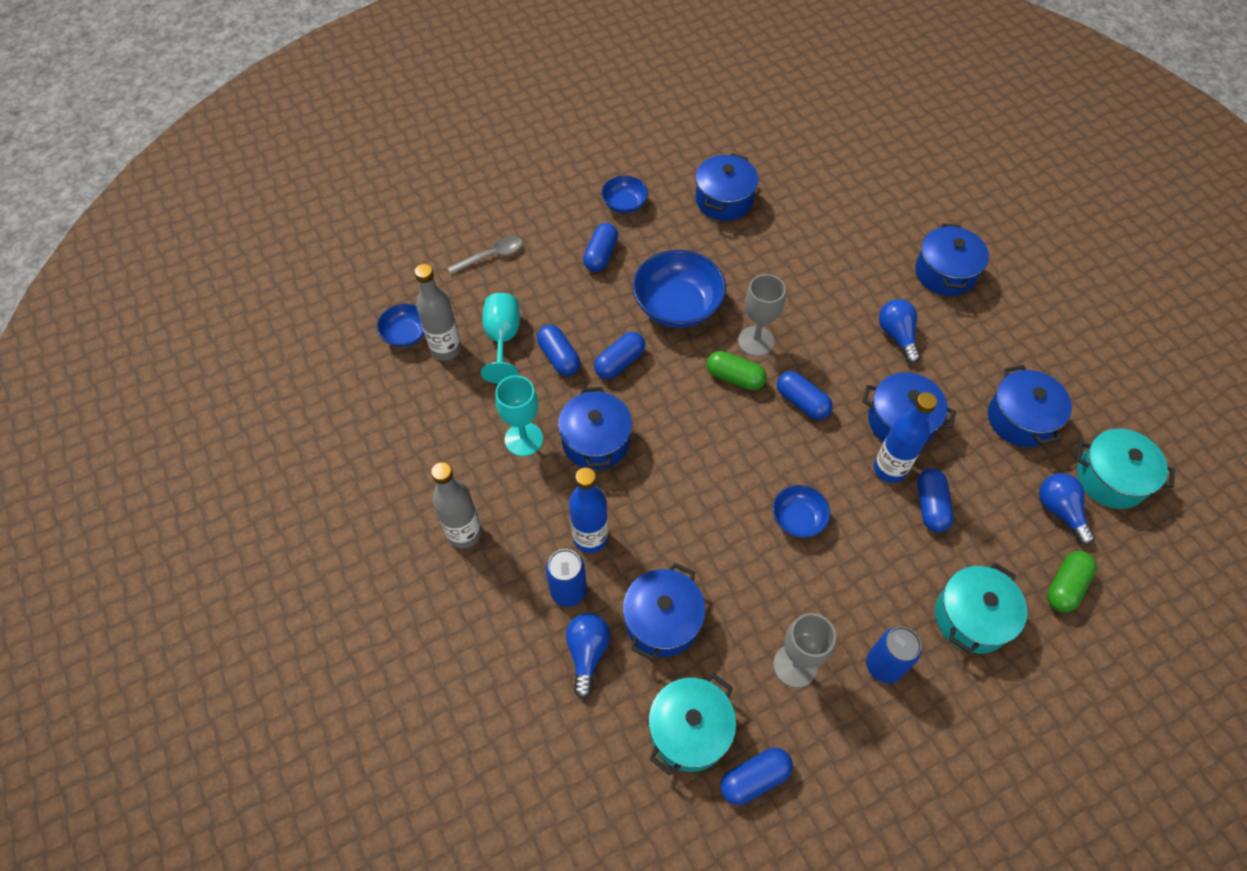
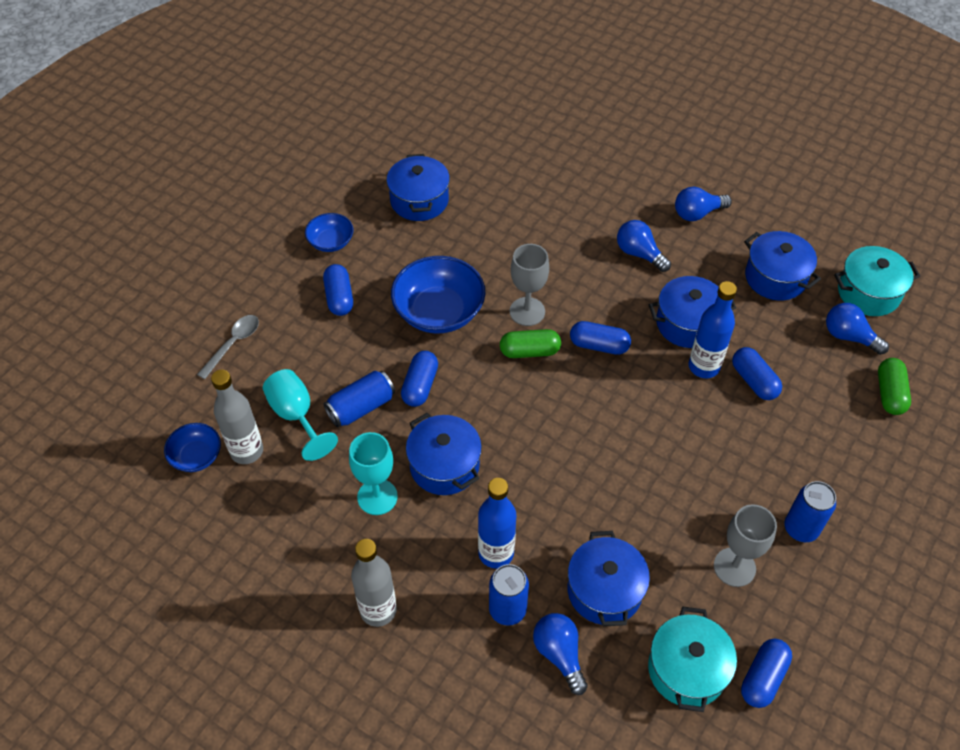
camera: 30 degrees left, 5 degrees down
(559, 357) = (361, 407): blue capsule -> blue can
(798, 519) = (659, 445): blue bowl -> none
(945, 273) = (643, 184): blue pot -> none
(971, 617) = (840, 454): turquoise pot -> none
(981, 323) = (697, 213): none -> blue light bulb

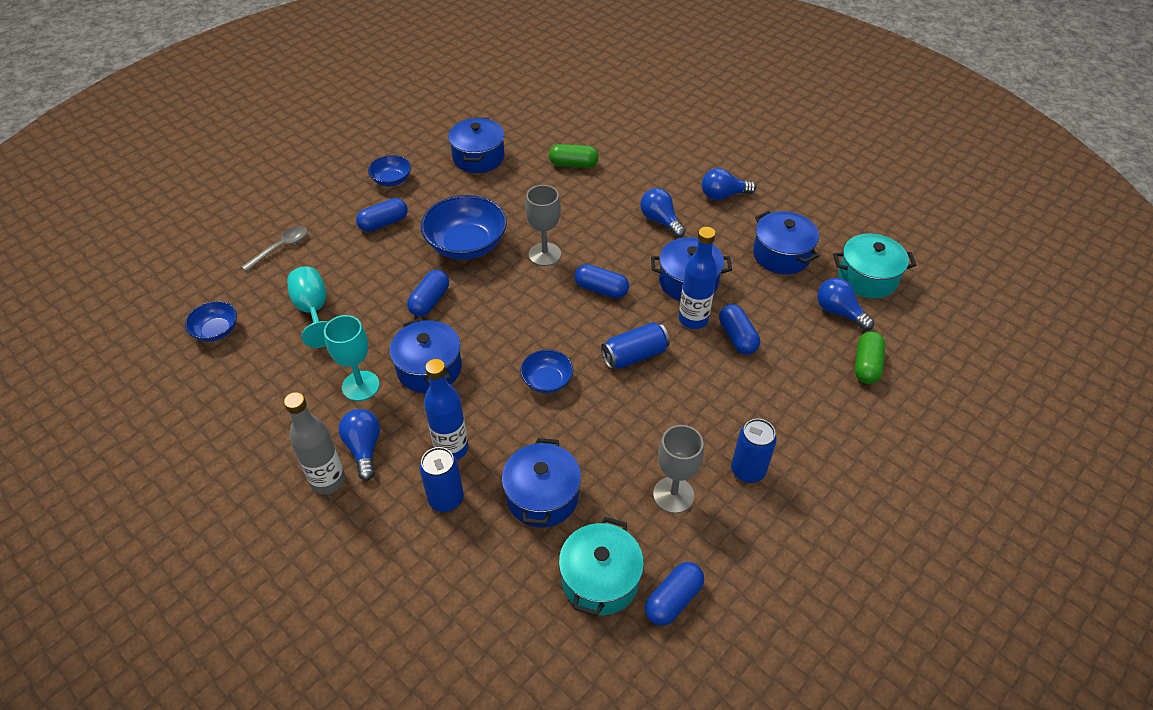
camera: 10 degrees right, 5 degrees down
(247, 451) = (260, 333): grey bottle -> none
(339, 297) = (384, 223): blue capsule -> blue capsule turned 60 degrees clockwise
(361, 407) = (372, 311): blue can -> blue can (634, 355)
(529, 351) = (536, 286): green capsule -> green capsule (573, 164)
(559, 654) = (482, 546): blue light bulb -> blue light bulb (364, 448)
(572, 460) = (547, 381): none -> blue bowl

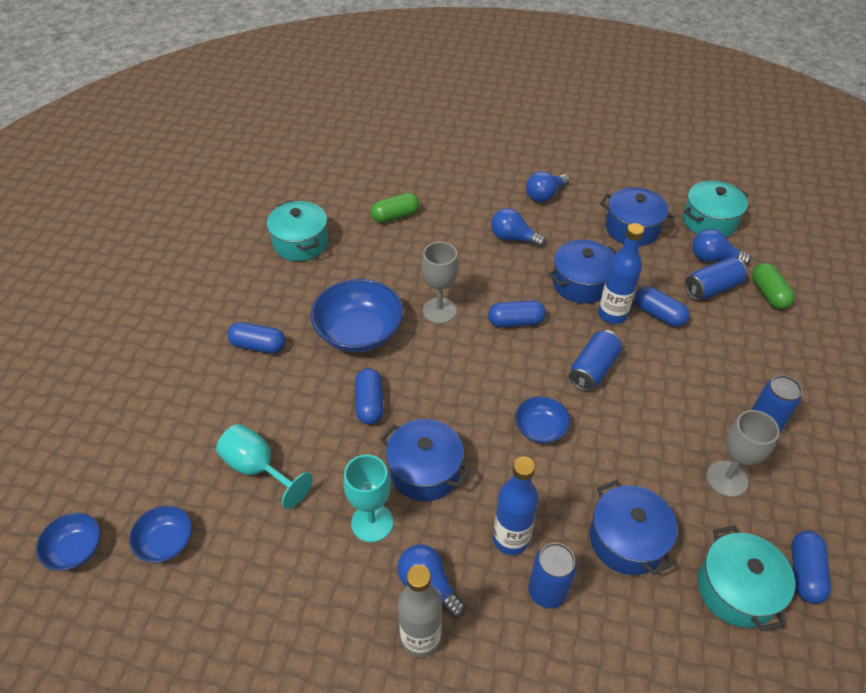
camera: 30 degrees left, 0 degrees up
(281, 248) = (167, 418): grey spoon -> none
(384, 223) = (258, 346): blue capsule -> blue capsule turned 75 degrees clockwise
(392, 180) = (231, 298): blue bowl -> blue bowl (76, 550)
(478, 157) = (300, 243): blue pot -> turquoise pot
(812, 337) = (712, 288): none -> blue can

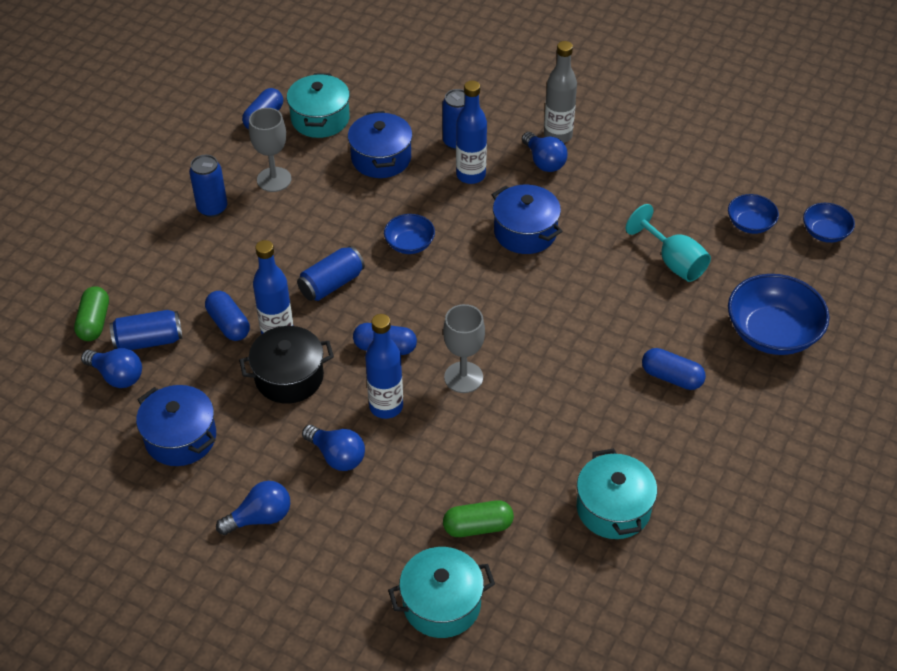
camera: 165 degrees left, 0 degrees up
(359, 332) = (559, 370): blue bowl -> blue bowl (772, 333)
(369, 403) = (562, 296): blue capsule -> none
(372, 522) = (579, 205): turquoise goblet -> none
(493, 277) = (386, 406): none -> blue bottle
(581, 283) = (289, 377): blue pot -> black pot
(709, 221) = (78, 427): turquoise pot -> turquoise pot (441, 604)

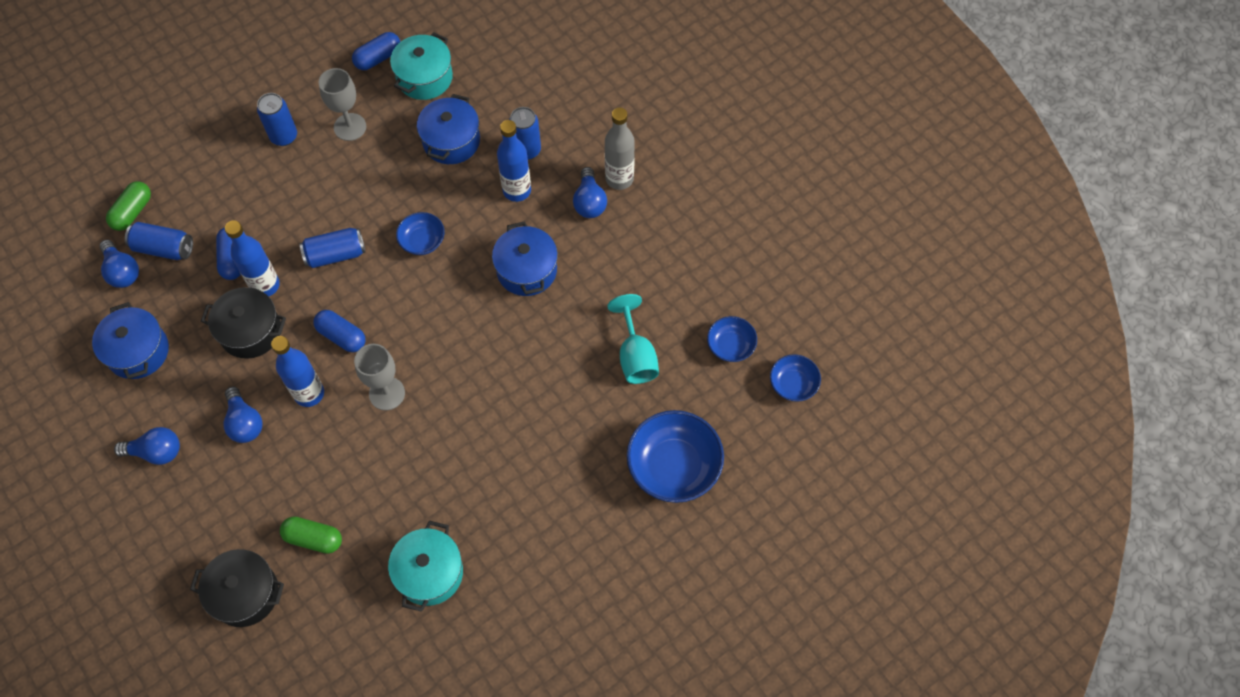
camera: 25 degrees right, 15 degrees up
(441, 604) = (245, 593): turquoise pot -> black pot
(671, 377) = (557, 471): blue capsule -> none

